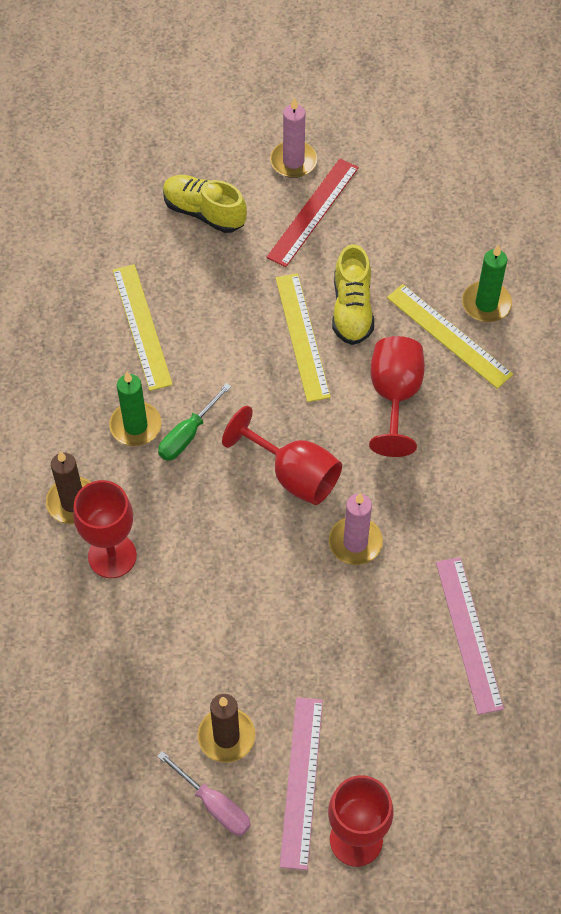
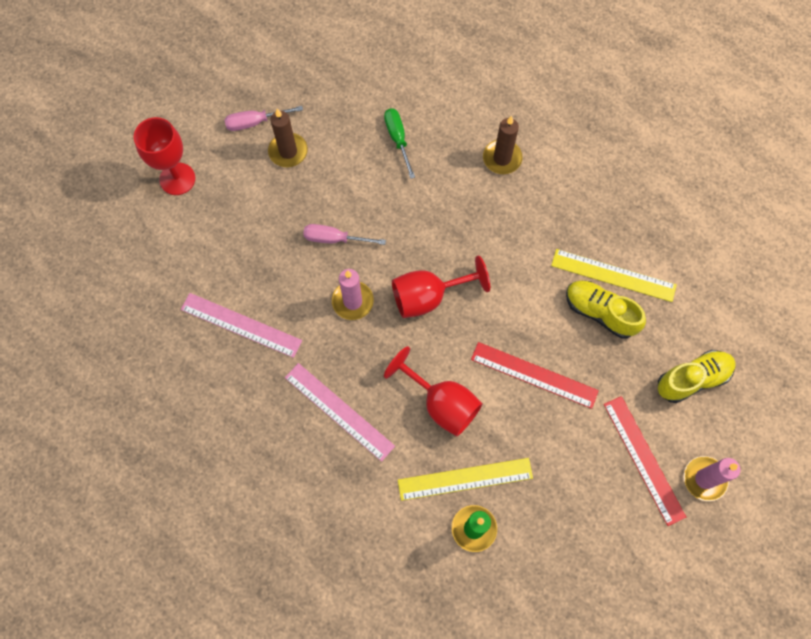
camera: 125 degrees right, 10 degrees up
(112, 556) = (448, 159): red goblet -> none
(135, 426) = (534, 225): green candle -> none
(188, 435) = (505, 252): green screwdriver -> green screwdriver (398, 139)
(298, 608) = (334, 239): none -> pink screwdriver
(301, 781) = (231, 173): pink ruler -> pink ruler (339, 411)
(302, 336) = (534, 375): yellow ruler -> red ruler
(352, 309) = (534, 425): yellow shoe -> yellow shoe (600, 312)

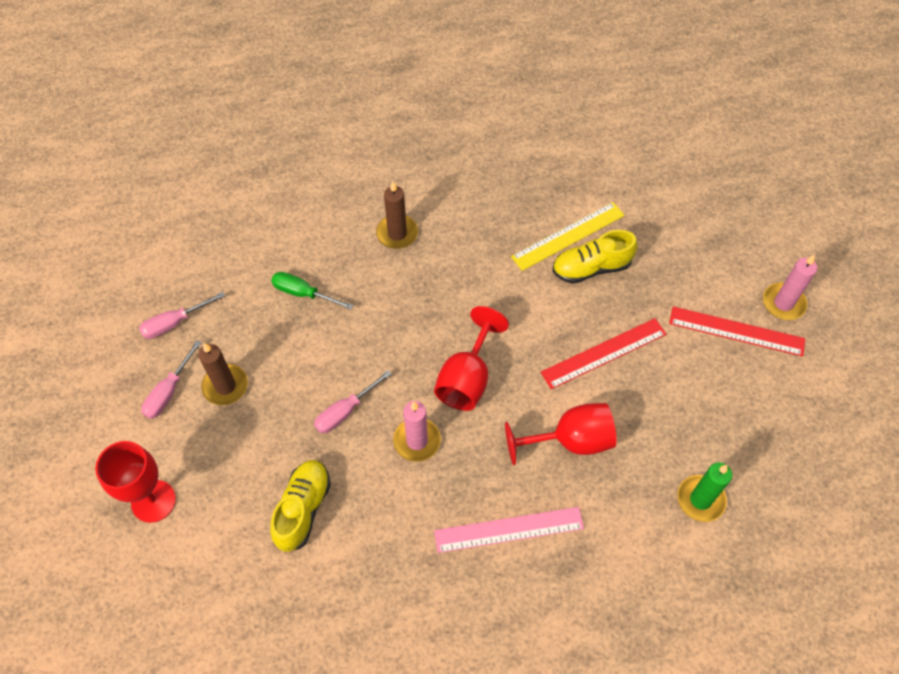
camera: 50 degrees left, 10 degrees down
(241, 325) = (352, 553): pink ruler -> none
(305, 82) = (174, 323): none -> pink screwdriver
(465, 479) = (652, 473): yellow ruler -> none
(692, 379) = (697, 250): yellow shoe -> yellow shoe (303, 509)

